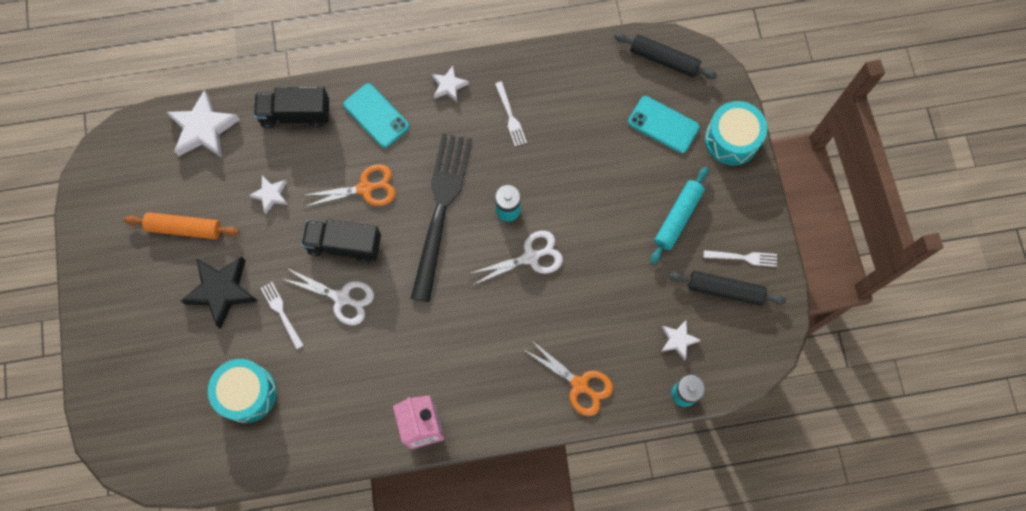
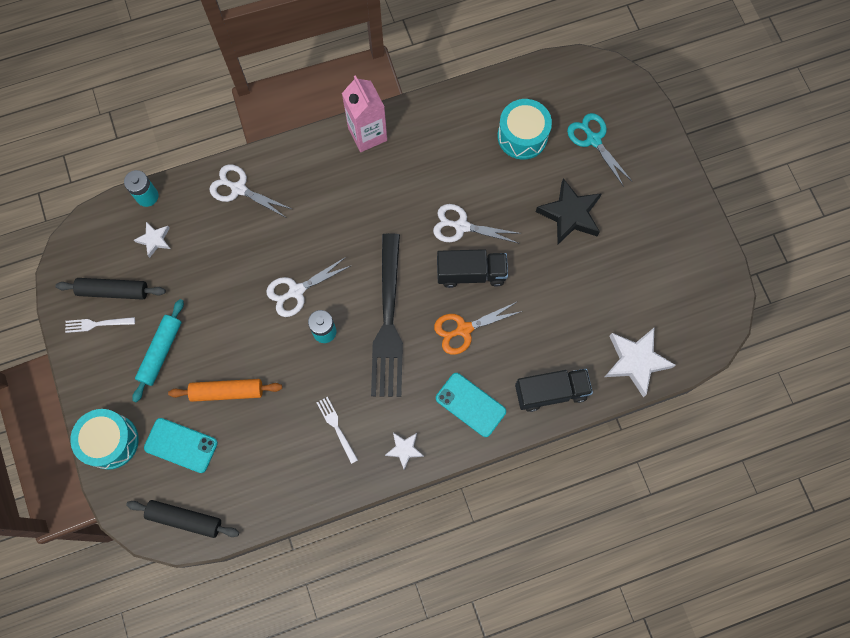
camera: 170 degrees right, 0 degrees up
(168, 374) = (593, 140): none -> turquoise scissors
(184, 228) = (622, 263): orange rolling pin -> orange rolling pin (227, 391)
(271, 195) = (551, 308): white star -> none
(281, 313) = (511, 205): white fork -> none
(579, 385) = (238, 189): orange scissors -> white scissors

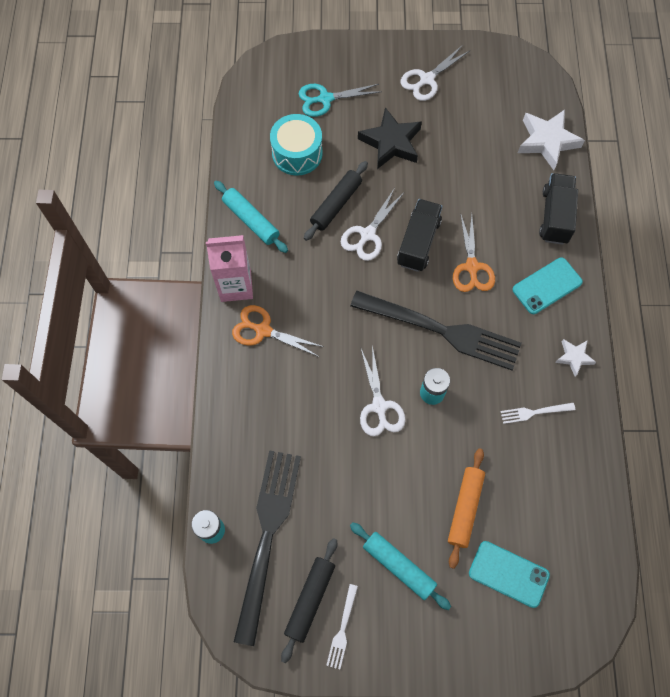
camera: 70 degrees left, 5 degrees down
(110, 441) = (482, 650): turquoise drum -> none
(154, 240) = (267, 536): white star -> black fork
(181, 445) = (508, 574): turquoise phone -> turquoise phone turned 75 degrees clockwise
(185, 519) = (589, 592): black rolling pin -> black rolling pin (336, 204)
(238, 189) = (243, 429): white scissors -> white scissors (427, 79)
(333, 171) = (263, 330): none -> orange scissors
(436, 123) = (251, 220): none -> turquoise rolling pin

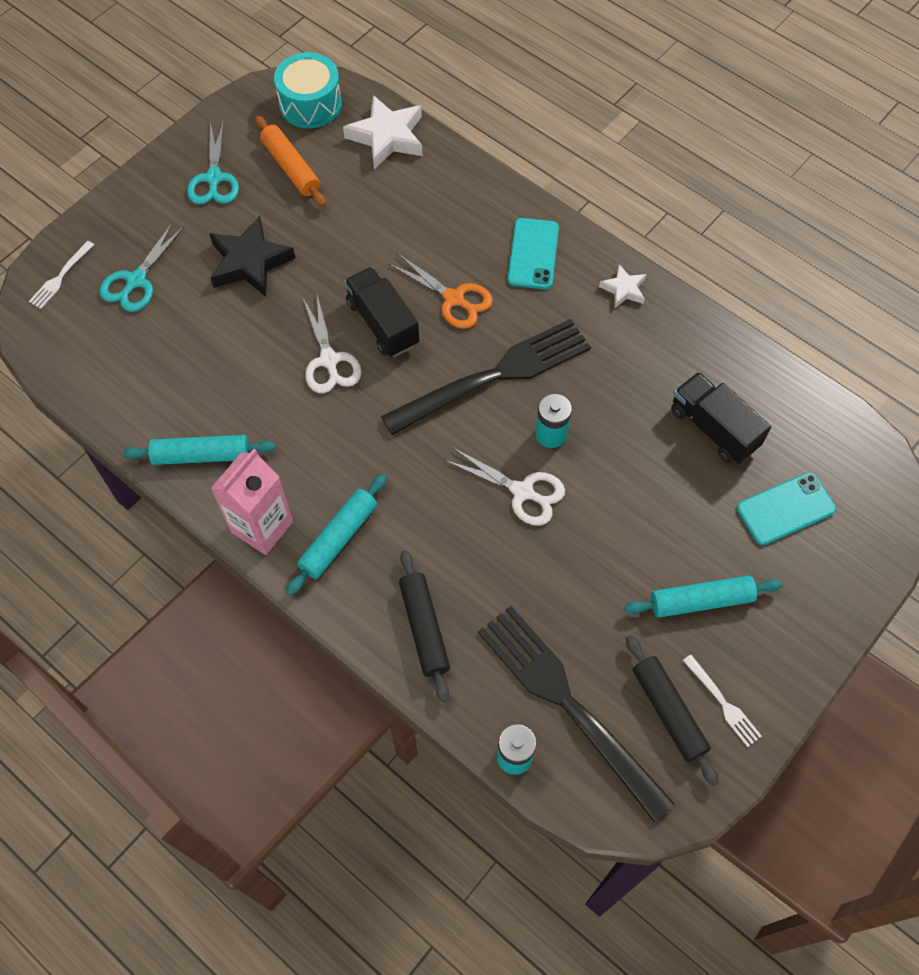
camera: 50 degrees left, 5 degrees down
(263, 330) = (338, 538): orange scissors -> turquoise rolling pin
(297, 153) = (170, 354): turquoise drum -> turquoise drum (310, 104)
(336, 204) = (266, 362): black rolling pin -> black rolling pin (424, 628)
(427, 79) = (214, 178): white scissors -> turquoise scissors
(465, 508) = (691, 496): orange rolling pin -> orange rolling pin (291, 167)
(534, 412) = (648, 363): white fork -> white fork (61, 277)
(555, 216) = (470, 192): black truck -> black truck (713, 428)

